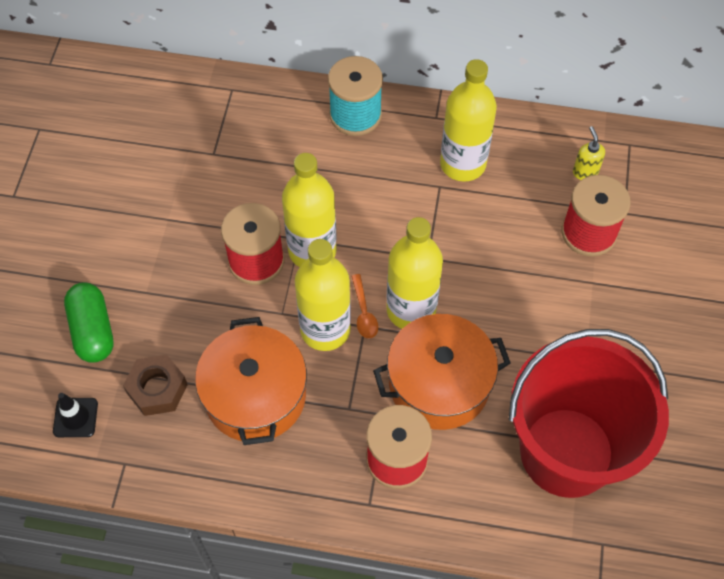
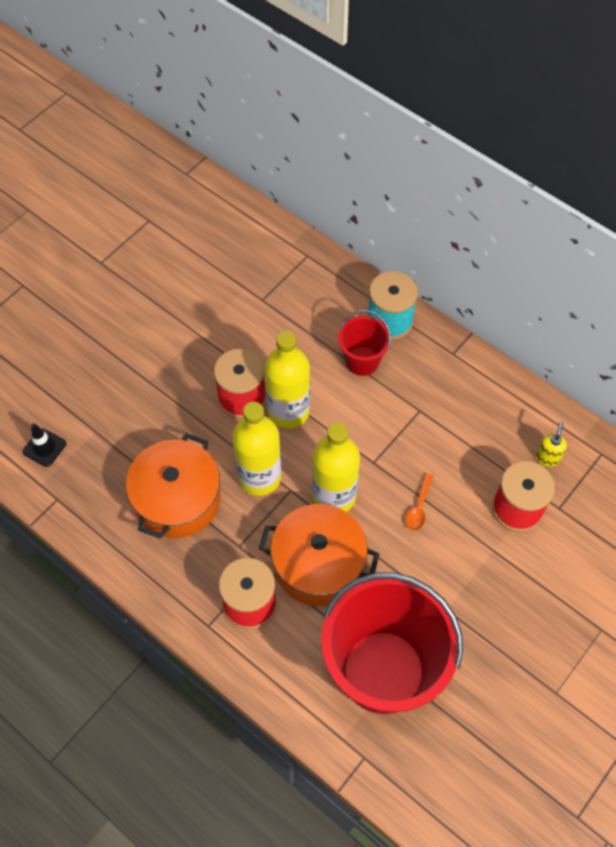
camera: 30 degrees right, 0 degrees up
(92, 330) = (94, 390): green capsule -> none
(157, 389) = (112, 457): brown nut -> none
(353, 166) = (362, 361): none -> red bucket
(364, 312) = (297, 479): orange spoon -> orange spoon (419, 507)
(463, 164) = (450, 401): yellow bottle -> none

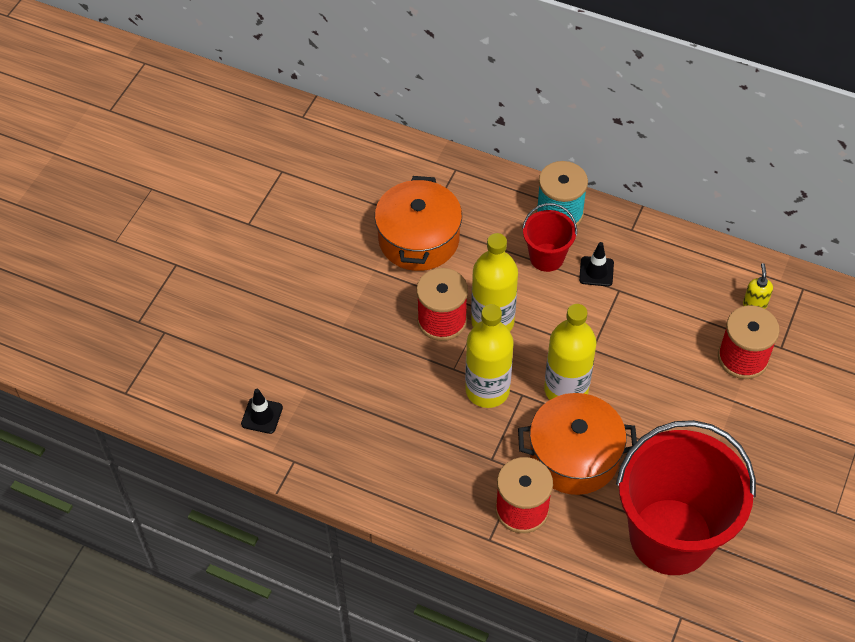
camera: 15 degrees left, 5 degrees down
(177, 499) = (414, 431): orange pot -> orange pot (418, 239)
(404, 386) = (596, 271): none -> black traffic cone
(419, 507) = (650, 379): orange spoon -> none

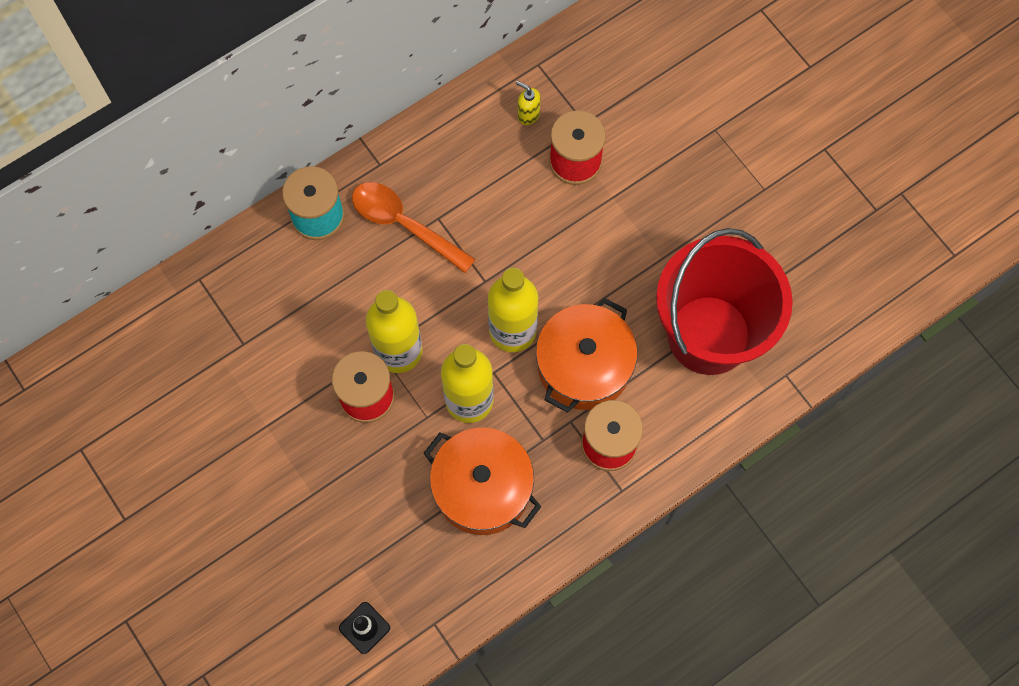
camera: 60 degrees left, 15 degrees up
(418, 239) = (258, 363): orange pot -> orange pot (482, 488)
(546, 257) = (359, 258): red bucket -> none
(596, 271) = (405, 225): black traffic cone -> orange spoon

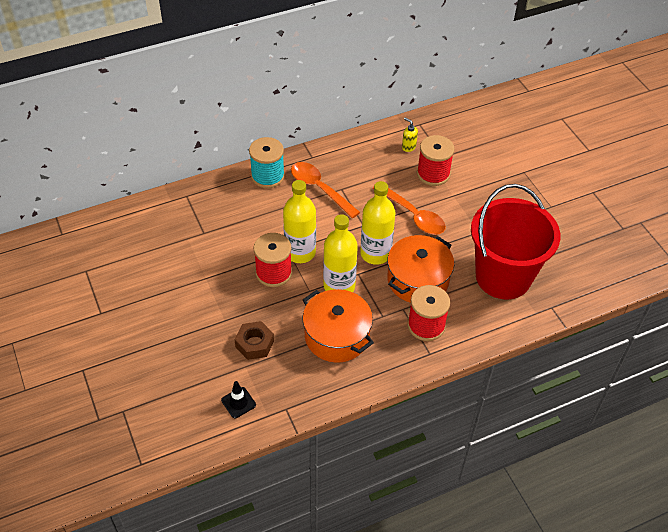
camera: 10 degrees right, 20 degrees down
(365, 526) = (254, 344): none -> brown nut
(557, 247) = (413, 215): none -> orange spoon

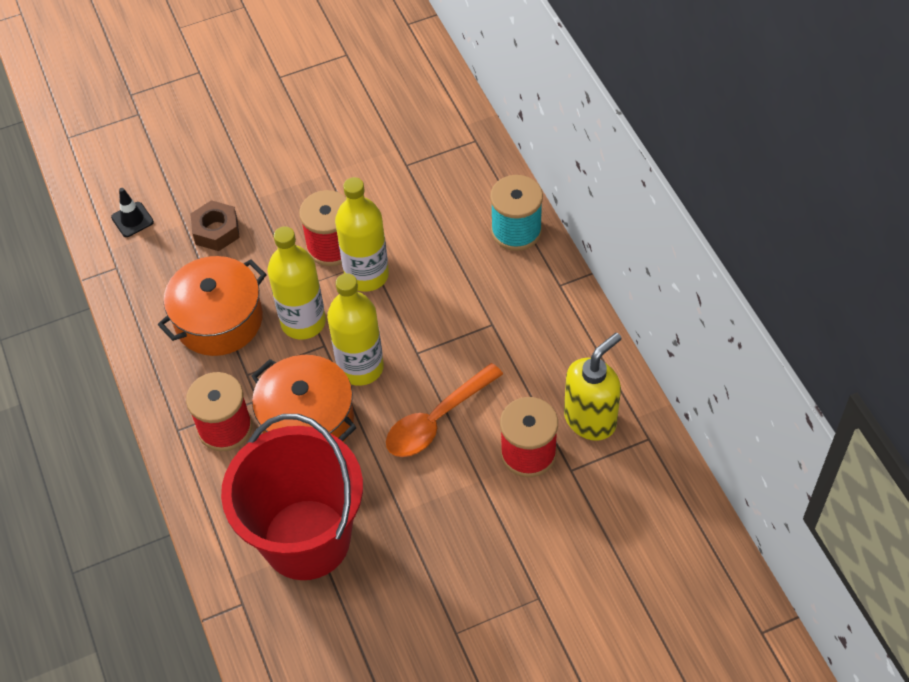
camera: 95 degrees right, 5 degrees up
(320, 189) = (491, 296): orange spoon -> none
(408, 147) = (590, 419): yellow soap dispenser -> yellow soap dispenser, size x2.08

